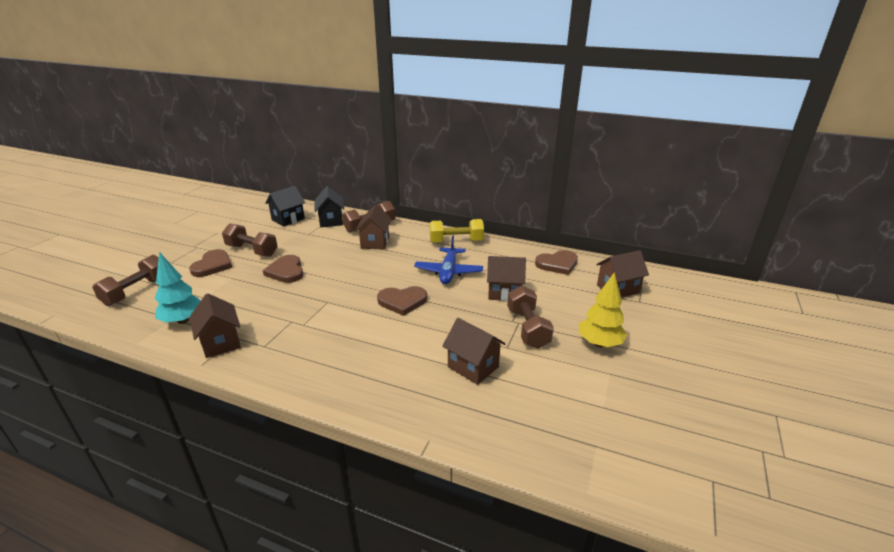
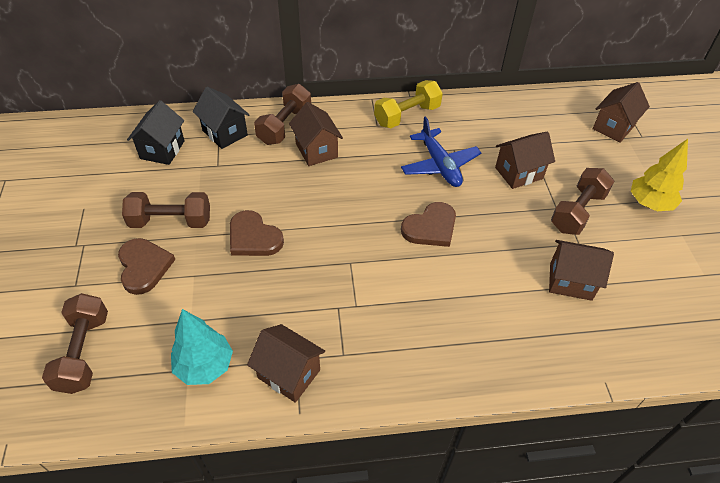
camera: 30 degrees left, 20 degrees up
(527, 328) = (577, 211): brown dumbbell -> brown dumbbell turned 75 degrees clockwise
(557, 264) = (535, 113): brown heart -> none

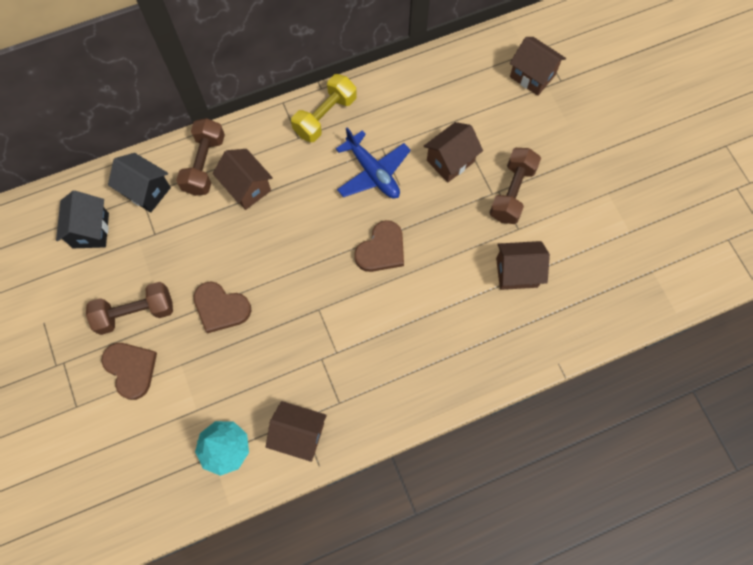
camera: 15 degrees left, 20 degrees up
(84, 352) = (115, 468): brown dumbbell -> none
(613, 127) = (532, 76): brown house -> brown house turned 75 degrees counterclockwise
(649, 203) = (575, 164): yellow tree -> none

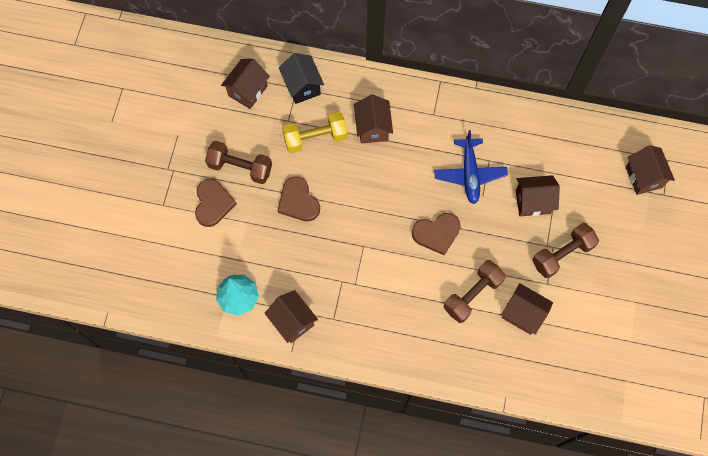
camera: 35 degrees right, 0 degrees up
(90, 230) = (247, 91): black house -> brown house
(204, 164) = (354, 92): brown dumbbell -> brown dumbbell (472, 295)
(325, 116) = (464, 110): yellow dumbbell -> yellow dumbbell (315, 138)

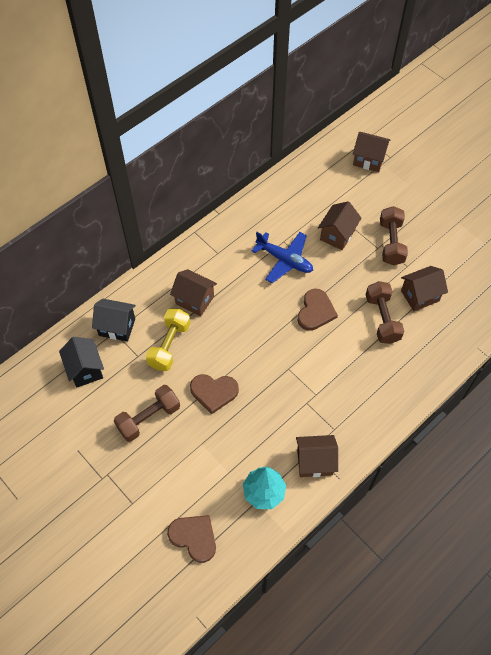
camera: 55 degrees left, 10 degrees down
(213, 203) = (164, 460): brown heart -> brown heart (194, 537)
(247, 91) = (85, 370): brown house -> black house

